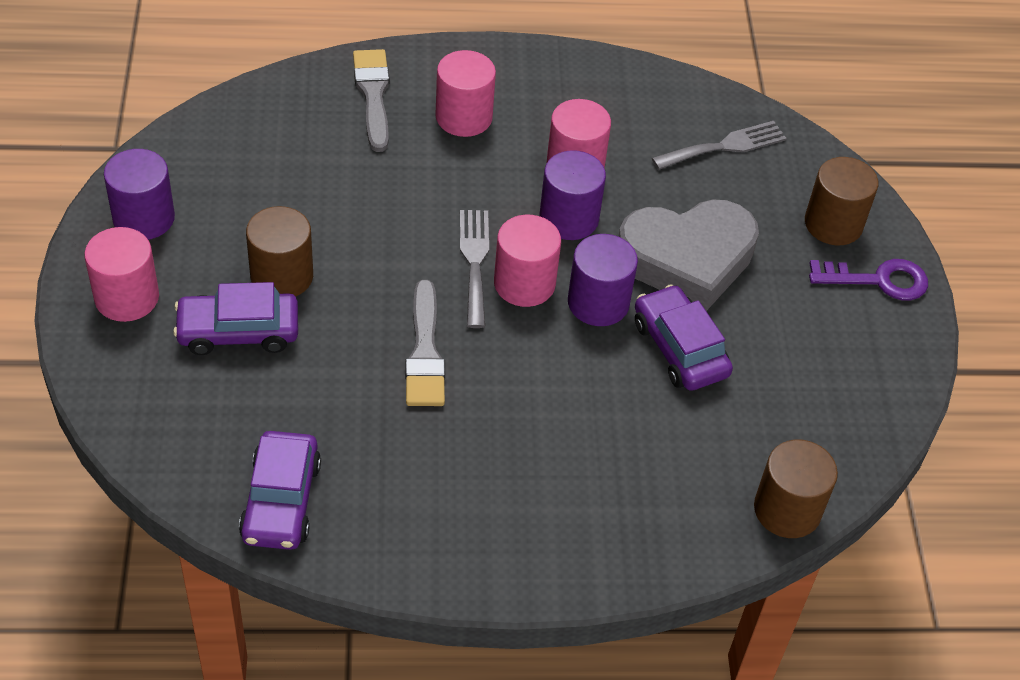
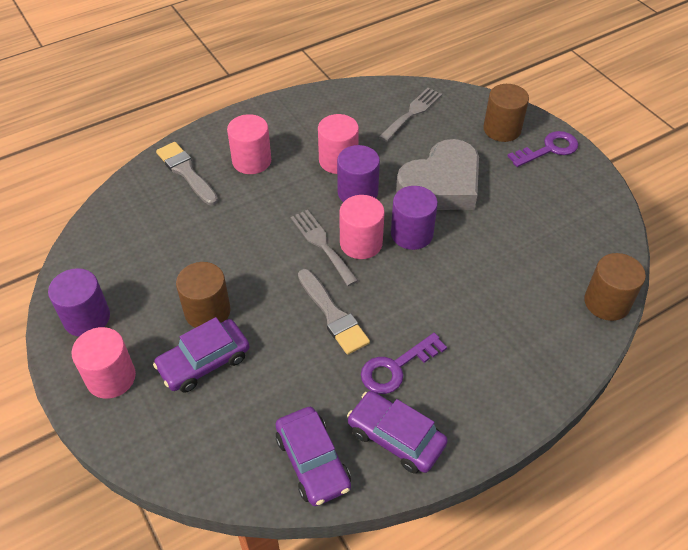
camera: 25 degrees left, 0 degrees up
(454, 449) = (396, 367): none -> purple key
(679, 348) = (477, 238): purple car -> purple car (395, 437)

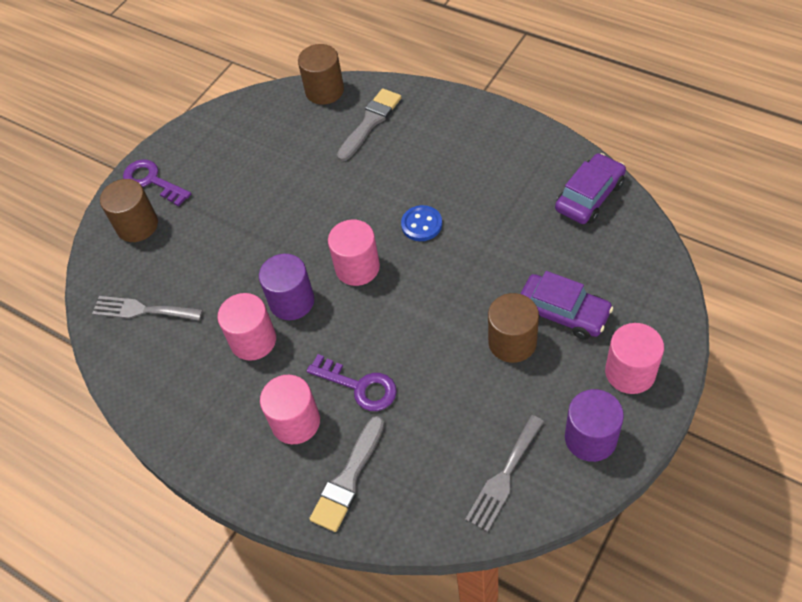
camera: 110 degrees left, 5 degrees up
(322, 244) = (377, 296): grey fork -> grey fork (504, 477)
(333, 315) = (451, 248): grey brush -> grey brush (370, 122)
(376, 305) = (421, 224): none -> blue button
(395, 437) = (533, 160): purple car -> none
(396, 367) = (473, 185): purple key -> purple key (359, 386)
(411, 234) = (323, 236): purple cylinder -> none
(441, 185) = (245, 240): grey heart -> none

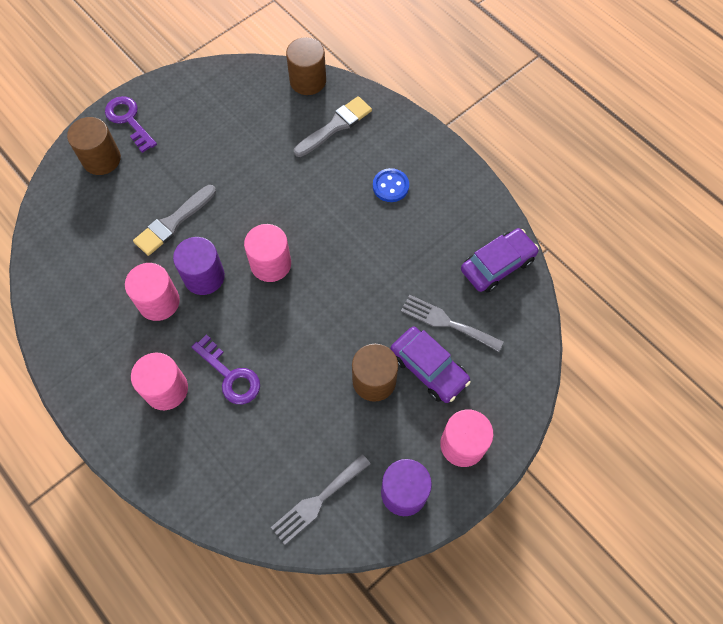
camera: 10 degrees right, 10 degrees up
(142, 310) = (78, 241): grey fork -> grey fork (447, 322)
(348, 479) = (190, 456): grey brush -> grey brush (173, 222)
(421, 224) = (341, 242): blue button -> blue button (390, 186)

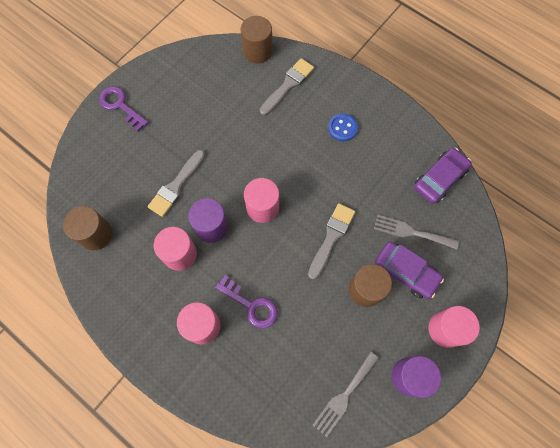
camera: 10 degrees left, 5 degrees up
(101, 159) = (105, 142): brown cylinder -> brown cylinder (96, 234)
(346, 313) = (331, 237): none -> grey brush

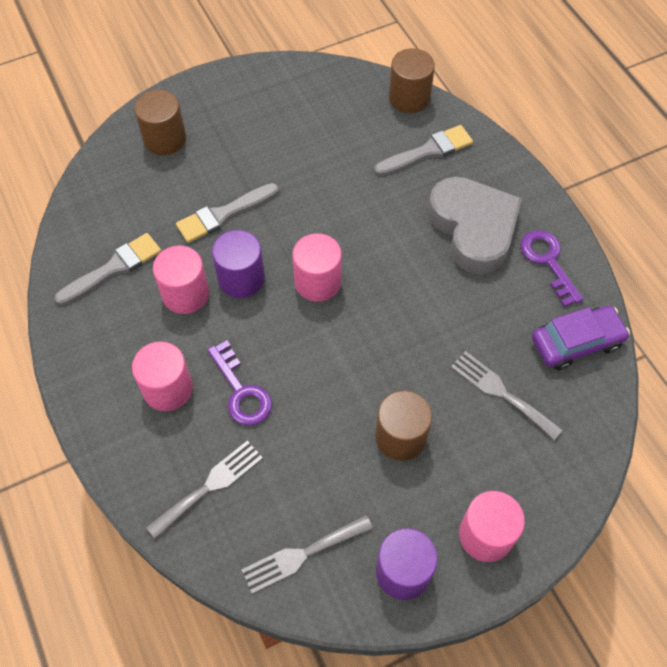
camera: 25 degrees right, 10 degrees down
(96, 234) = (99, 231): brown cylinder -> brown cylinder (165, 139)
(120, 106) = (206, 99): purple key -> purple key (548, 262)
(264, 379) = (210, 486): none -> grey fork
(331, 237) = (388, 354): grey brush -> grey brush (113, 268)
(342, 128) = (473, 228): blue button -> grey heart
(406, 272) = (467, 439): purple car -> none

